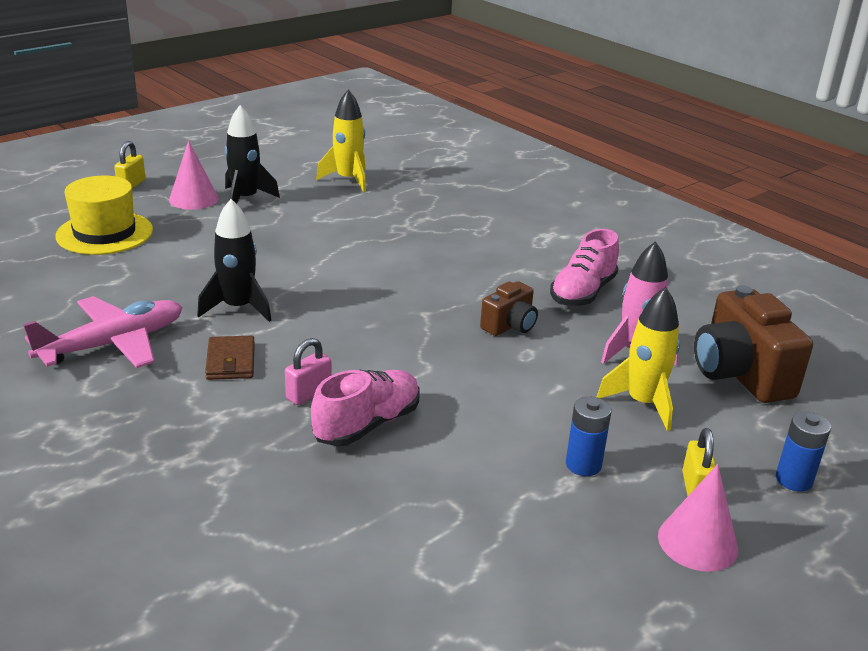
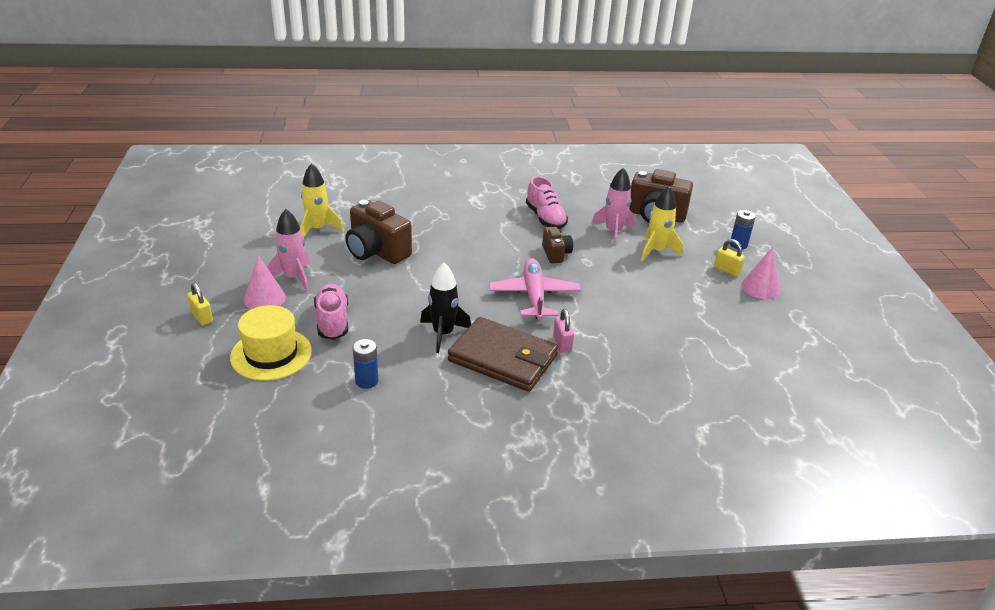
camera: 55 degrees left, 5 degrees up
(113, 344) = (438, 397): pink plane -> pink plane (534, 296)
(230, 361) = (503, 358): brown wallet -> brown wallet, size x2.10
(245, 199) = (294, 278): black rocket -> pink rocket
(350, 220) = (376, 252): none -> brown camera
(367, 424) = (607, 336): pink shoe -> pink shoe (332, 321)
(583, 465) = (689, 289): blue battery -> blue battery (366, 381)

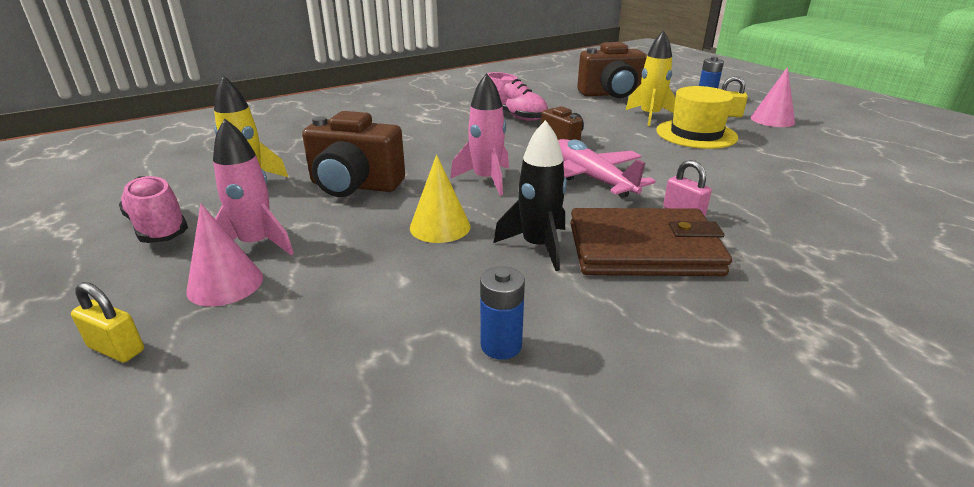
camera: 25 degrees left, 5 degrees down
(271, 354) = (299, 364): yellow hat -> yellow hat (696, 134)
(332, 321) = (366, 280): pink shoe -> pink shoe (158, 227)
(400, 300) = (440, 227): none -> yellow cone
(613, 231) = (591, 112): pink rocket -> pink rocket (486, 180)

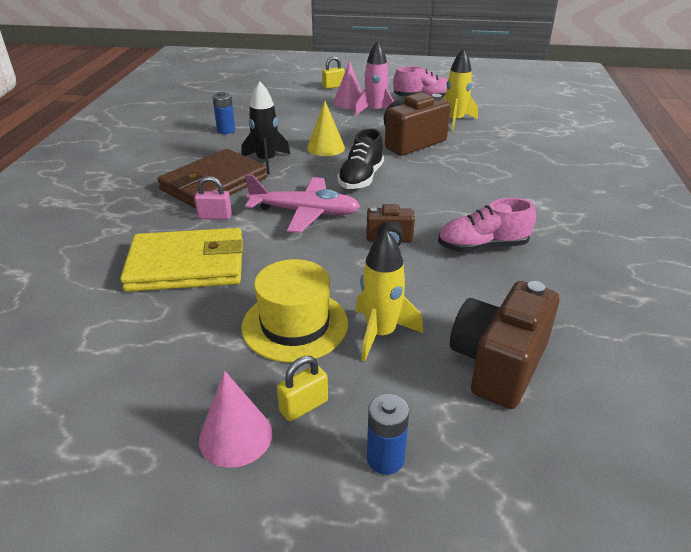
camera: 130 degrees right, 5 degrees up
(486, 180) = (361, 178): pink rocket -> black shoe
(748, 187) = (187, 265): none -> yellow wallet

